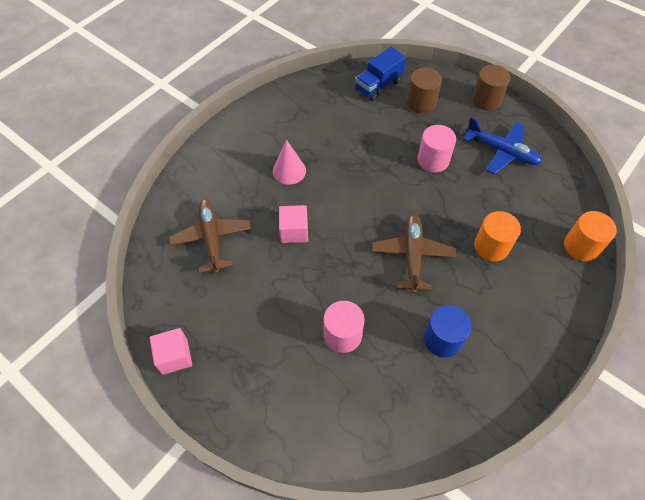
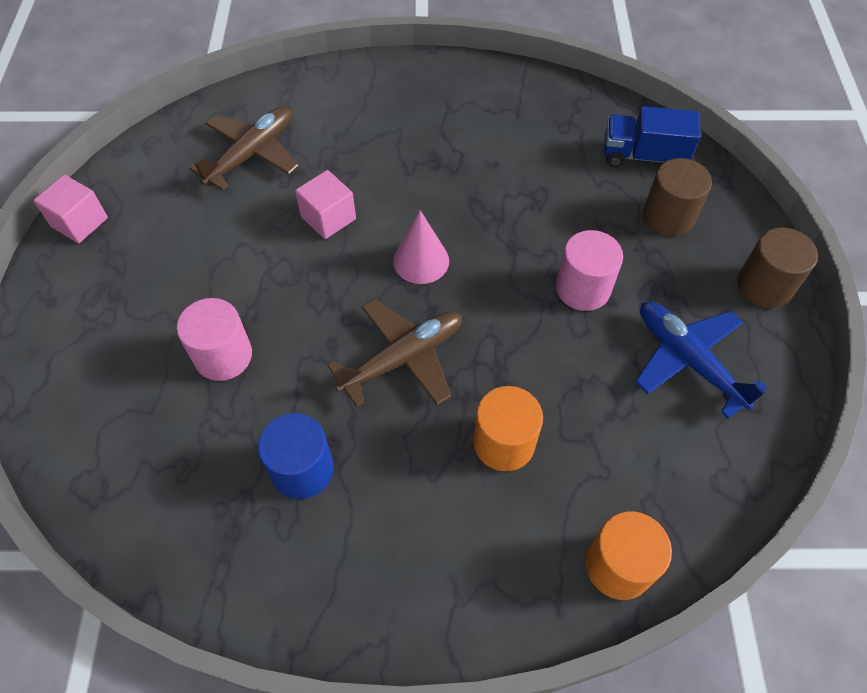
camera: 50 degrees right, 0 degrees up
(289, 171) = (411, 158): pink cone -> pink cone (421, 261)
(502, 152) = (688, 360): blue plane -> blue plane turned 150 degrees clockwise

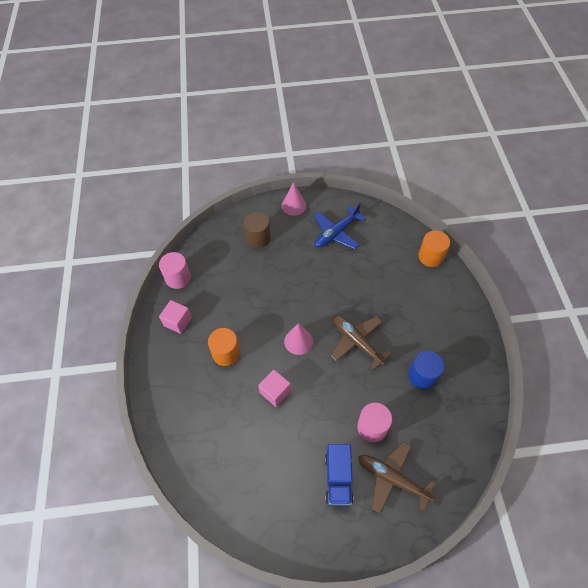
camera: 95 degrees left, 0 degrees up
(80, 222) = (295, 544): pink cube -> pink cube (178, 321)
(252, 154) = (229, 447): brown plane -> brown plane (392, 478)
(504, 443) = (390, 297): orange cylinder -> orange cylinder (226, 353)
(583, 288) = (305, 271): pink cylinder -> pink cylinder (178, 278)
(643, 156) = (219, 247): blue truck -> blue truck (338, 478)
(764, 286) = (293, 205): brown cylinder -> pink cone

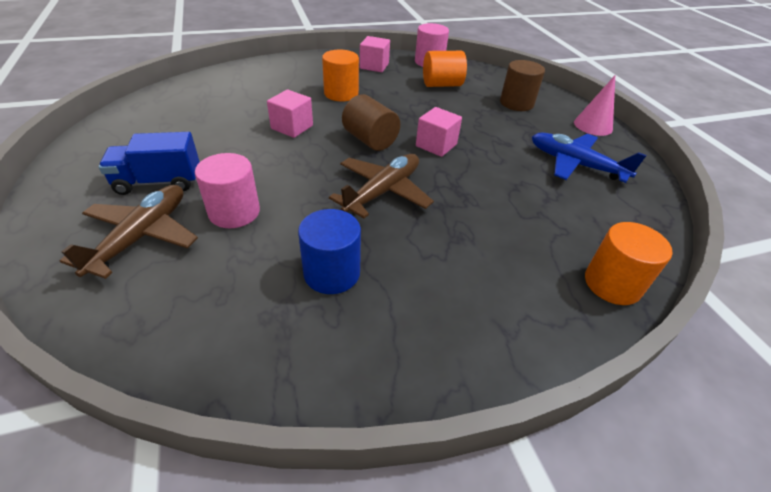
camera: 75 degrees right, 15 degrees down
(221, 278) = (442, 85): none -> orange cylinder
(298, 341) = (370, 140): pink cone -> brown cylinder
(308, 302) = (436, 145): none -> pink cube

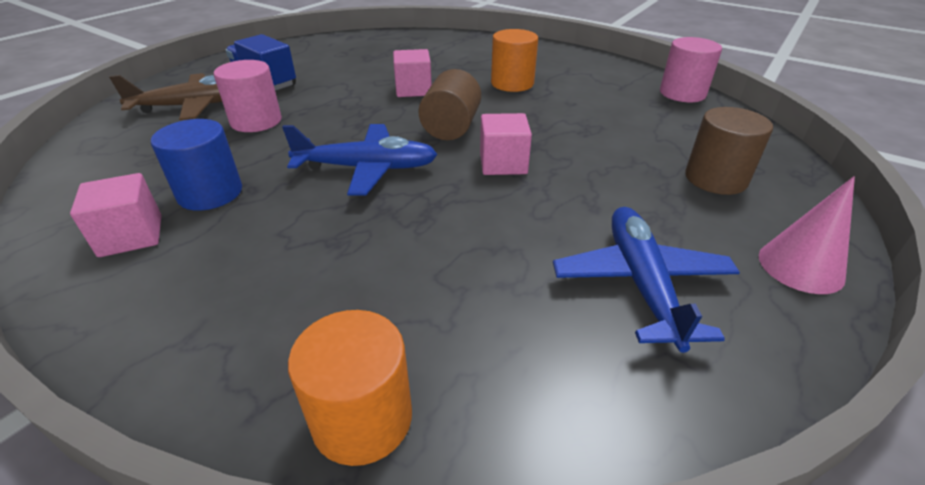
camera: 55 degrees right, 5 degrees down
(374, 66) = (602, 74): pink cube -> pink cube (131, 236)
(383, 192) = (367, 168): brown plane -> blue plane
(442, 85) = (646, 118): orange cylinder -> none

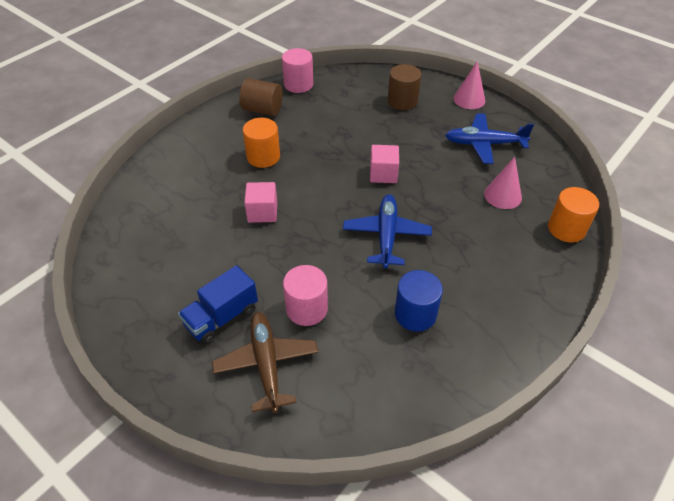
camera: 85 degrees left, 10 degrees up
(131, 236) = (463, 344): pink cube -> none
(451, 128) = (333, 194): brown cylinder -> brown cylinder (262, 110)
(472, 303) = (503, 195): none -> pink cone

